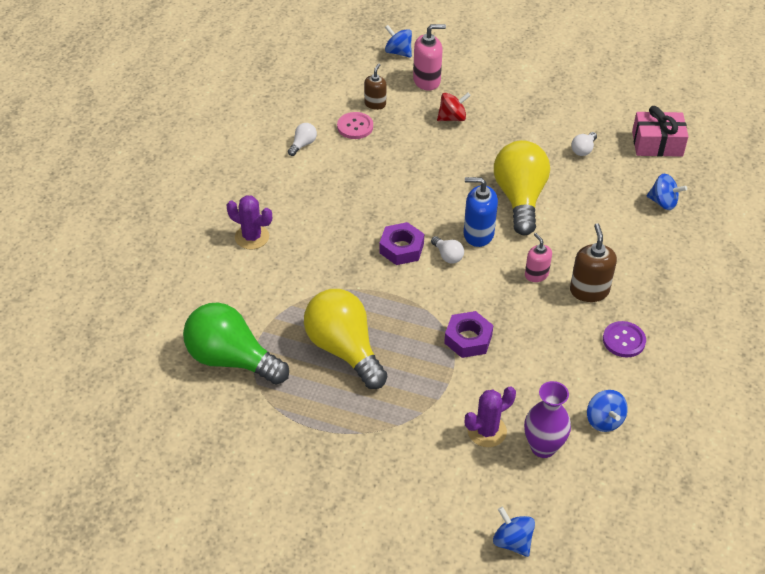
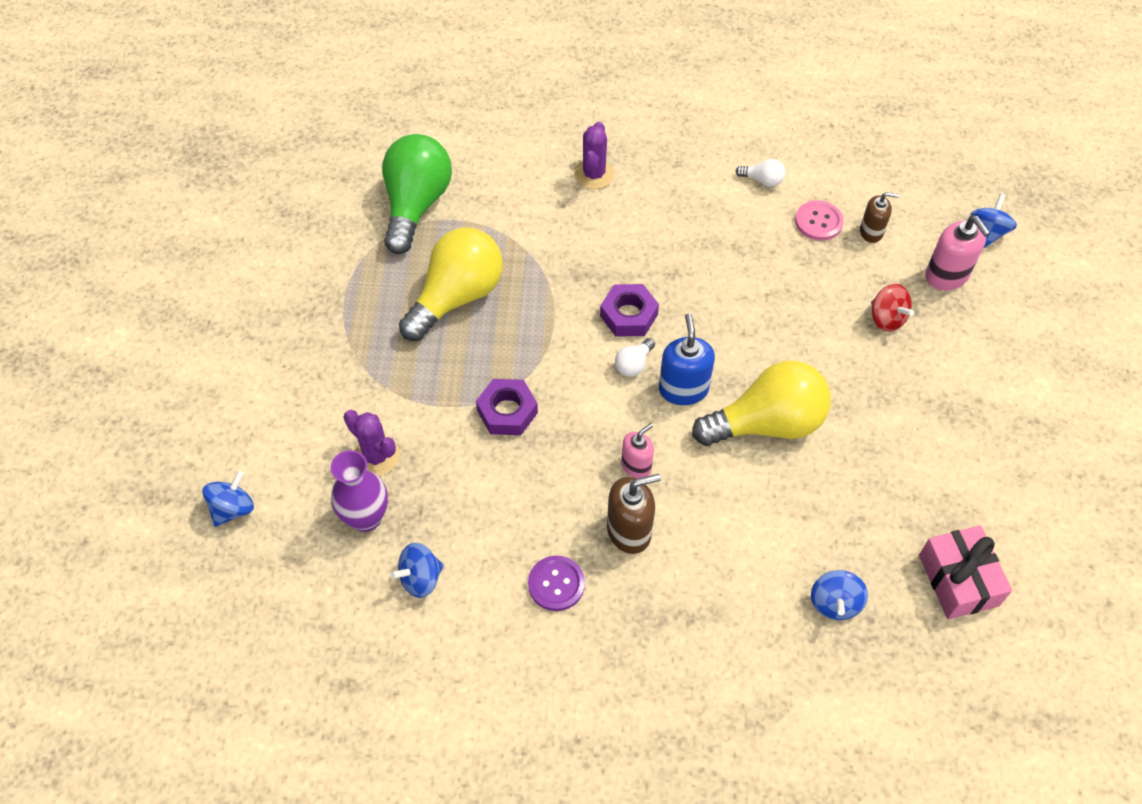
camera: 75 degrees right, 10 degrees up
(583, 150) = (898, 484): white light bulb -> none

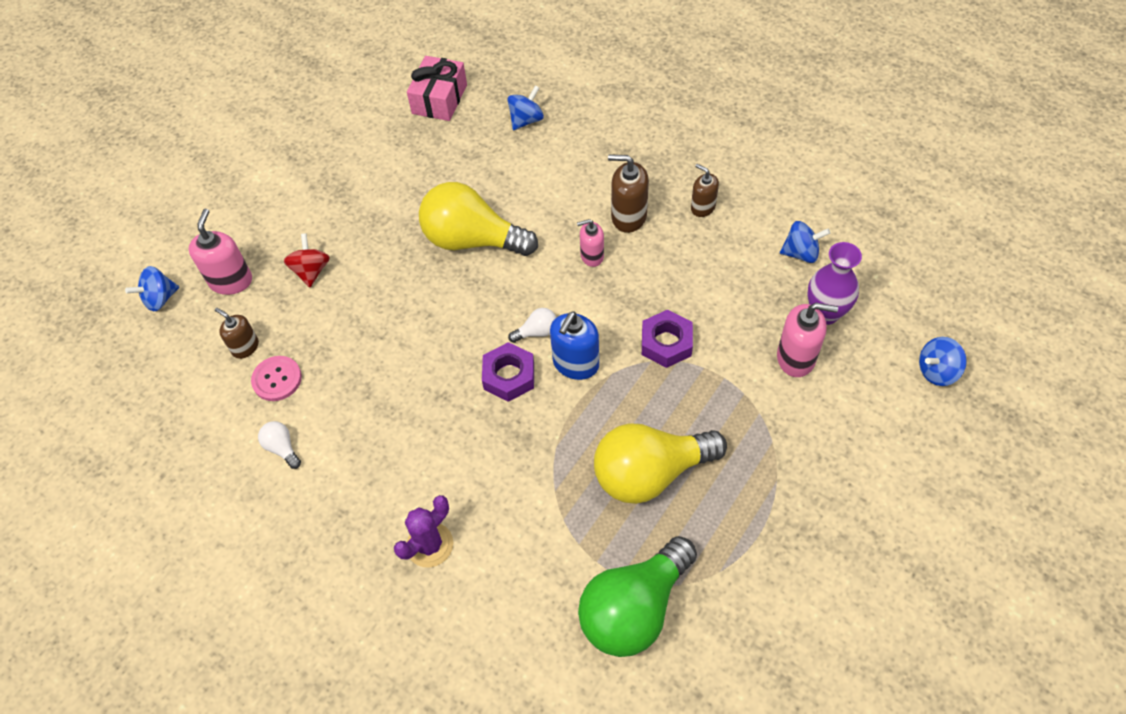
camera: 145 degrees left, 0 degrees up
(376, 456) = (796, 358): purple cactus -> pink soap dispenser
(556, 584) = (703, 207): purple button -> brown soap dispenser
(683, 389) = (513, 293): blue soap dispenser -> blue soap dispenser (575, 363)

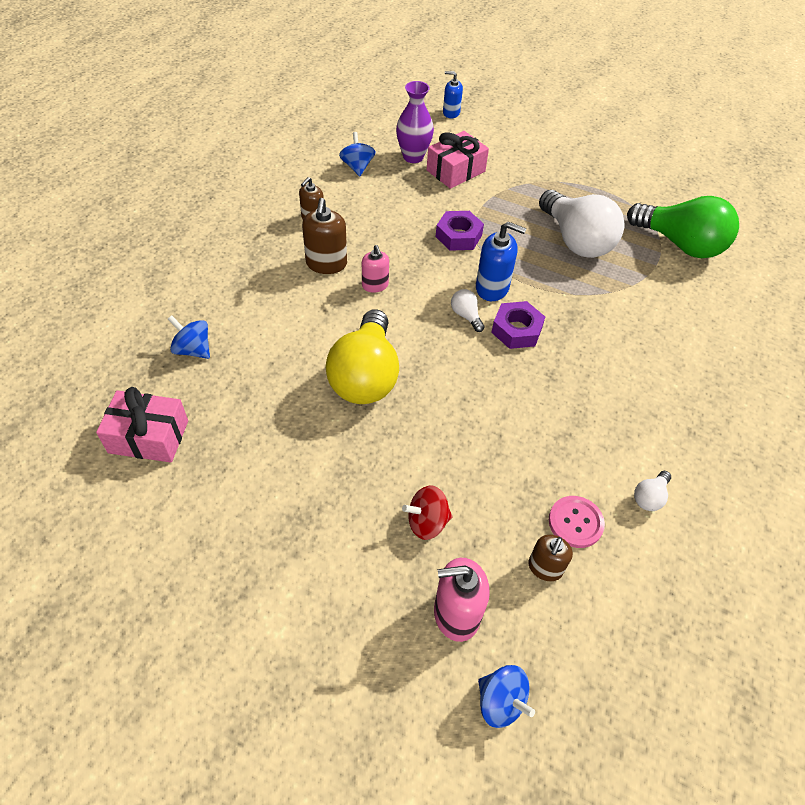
camera: 105 degrees left, 5 degrees down
(430, 545) = (690, 363): purple cactus -> none
(650, 473) = (576, 240): yellow light bulb -> white light bulb
(796, 358) = (456, 171): pink soap dispenser -> pink gift
(937, 371) = (451, 113): blue spinning top -> blue soap dispenser

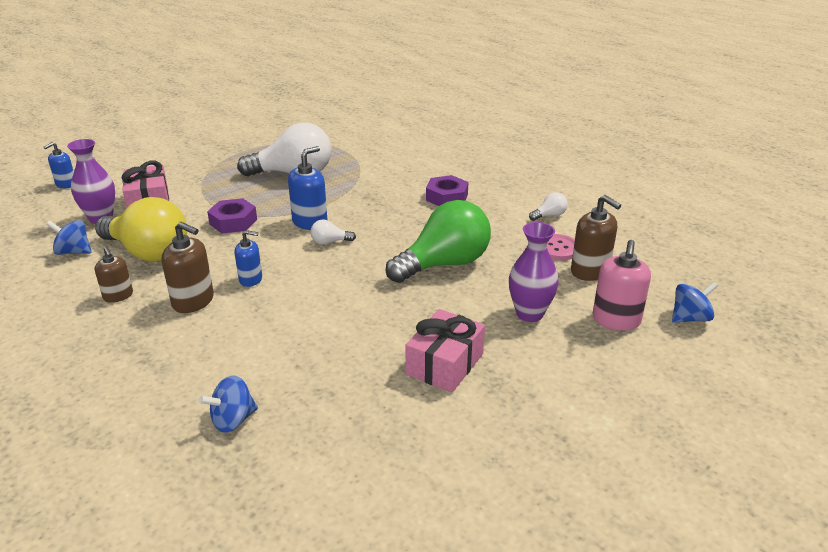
camera: 65 degrees left, 20 degrees down
(148, 436) = (335, 478): pink gift -> pink gift (444, 364)
(365, 376) = (357, 310): yellow light bulb -> yellow light bulb (148, 252)
(375, 285) = (251, 279): pink soap dispenser -> blue soap dispenser
(427, 522) = (529, 314): red spinning top -> purple vase
(516, 330) = (365, 223): purple nut -> purple nut (447, 197)
(545, 568) = (590, 271): brown soap dispenser -> brown soap dispenser, size x1.55
(649, 497) = (549, 215): white light bulb -> white light bulb turned 90 degrees counterclockwise
(680, 244) = (337, 139): green light bulb -> green light bulb (444, 264)

